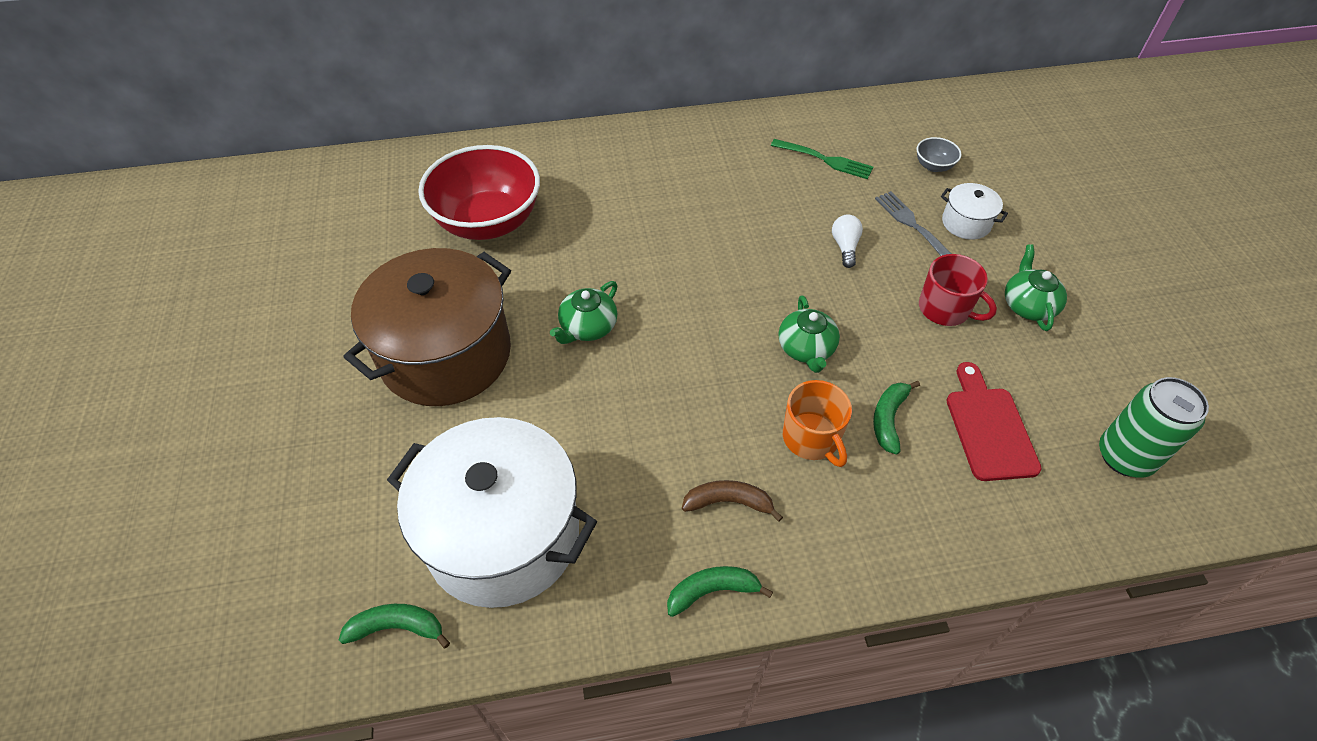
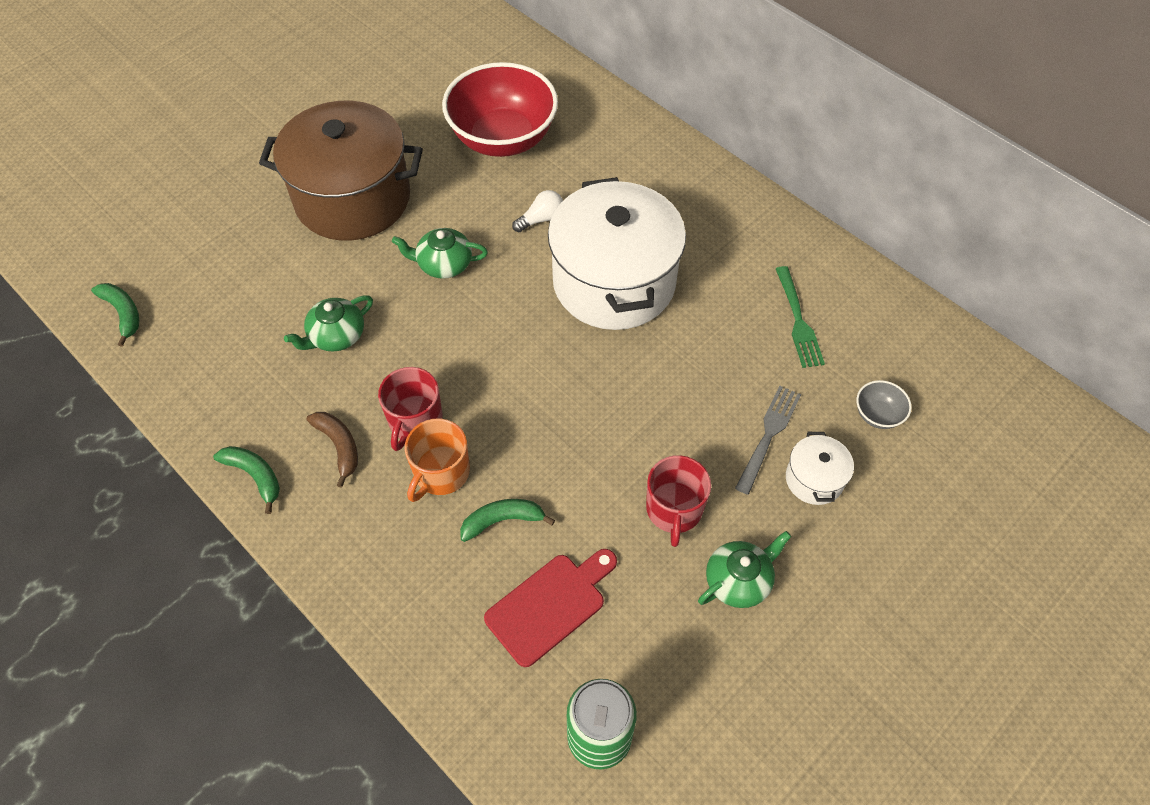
camera: 55 degrees right, 5 degrees up
(503, 535) = (223, 326): white pot -> white pot (614, 282)
(743, 430) = (415, 421): none -> red mug
(806, 349) = (536, 422): green teapot -> green teapot (336, 336)
(845, 247) = (688, 393): white light bulb -> white light bulb (541, 219)

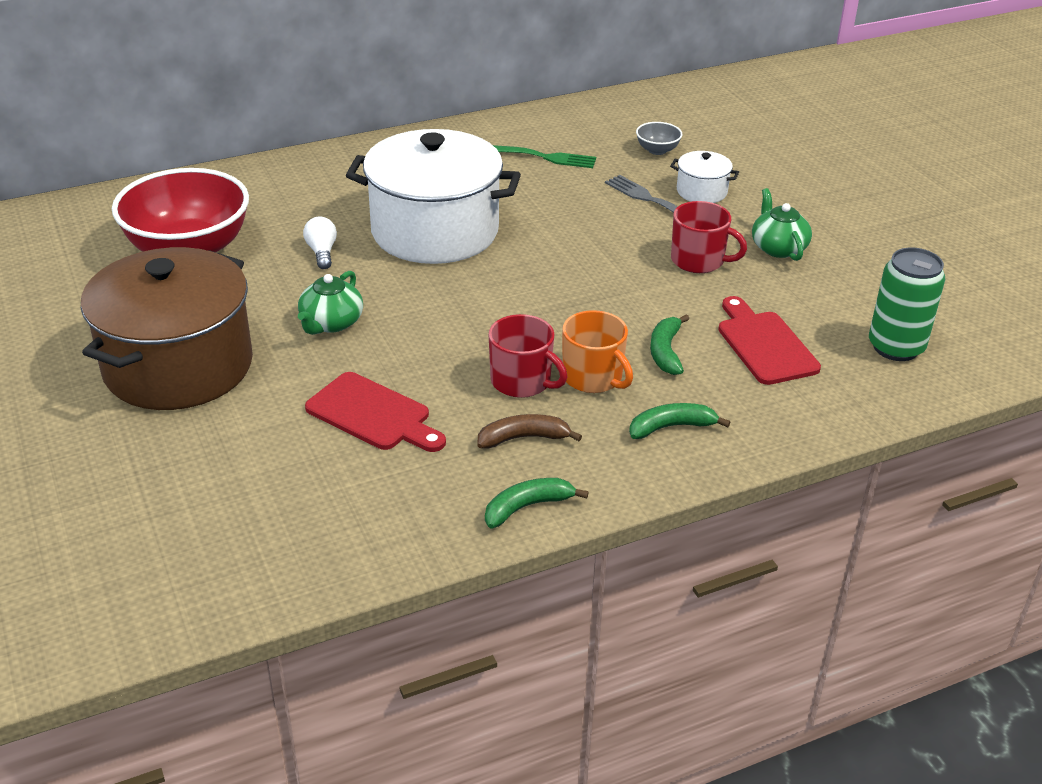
camera: 70 degrees left, 20 degrees down
(123, 313) = (201, 590): green banana -> green banana (671, 427)
(336, 336) = (373, 414): green teapot -> red cutting board

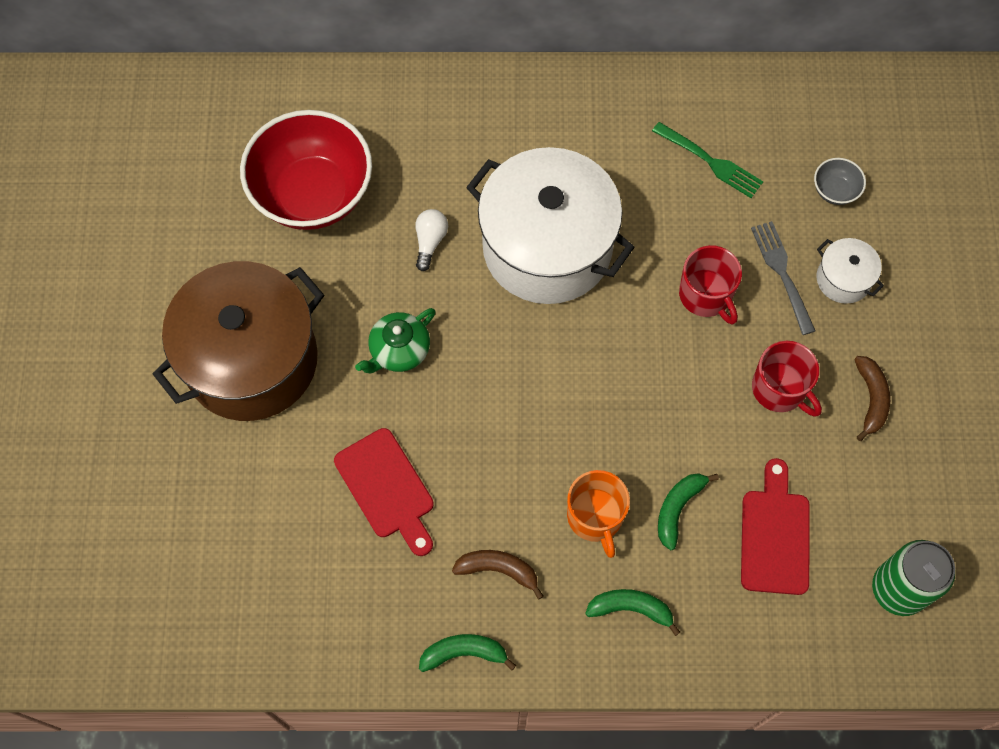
camera: 25 degrees right, 30 degrees up
(522, 381) = (530, 497): red mug -> red mug (706, 295)
(778, 247) = (871, 399): green teapot -> brown banana

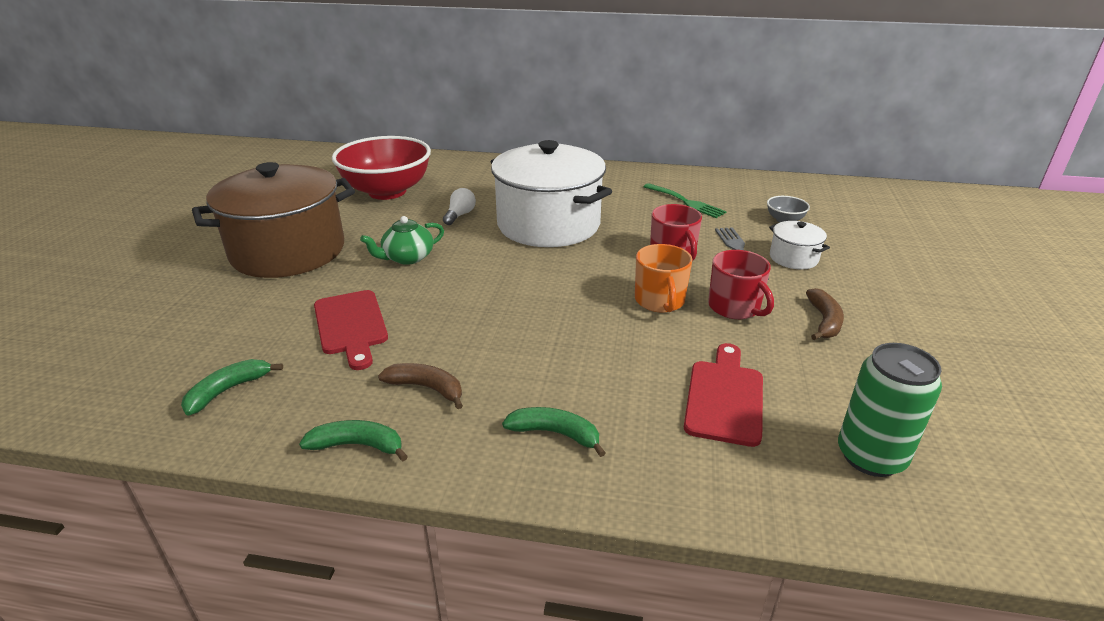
camera: 10 degrees right, 35 degrees down
(595, 517) = (539, 364): orange mug -> orange mug (660, 301)
(678, 509) = (624, 368): green banana -> green banana (228, 390)

